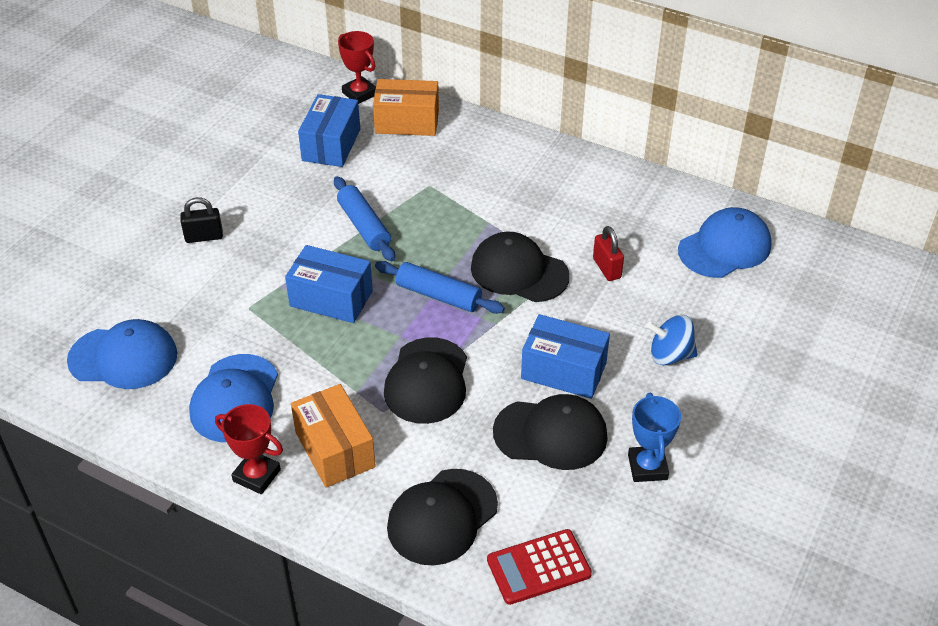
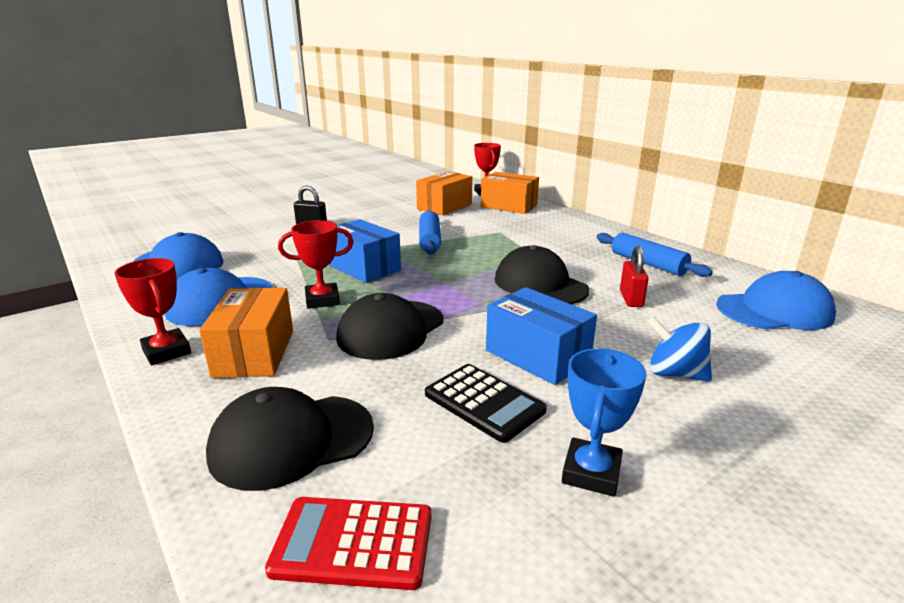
camera: 25 degrees right, 20 degrees down
(331, 145) = (444, 206): blue box -> orange box
(333, 363) = (322, 300): none -> red trophy
(438, 295) = (454, 283): blue rolling pin -> blue rolling pin (648, 264)
(550, 434) = (484, 402): black cap -> black calculator

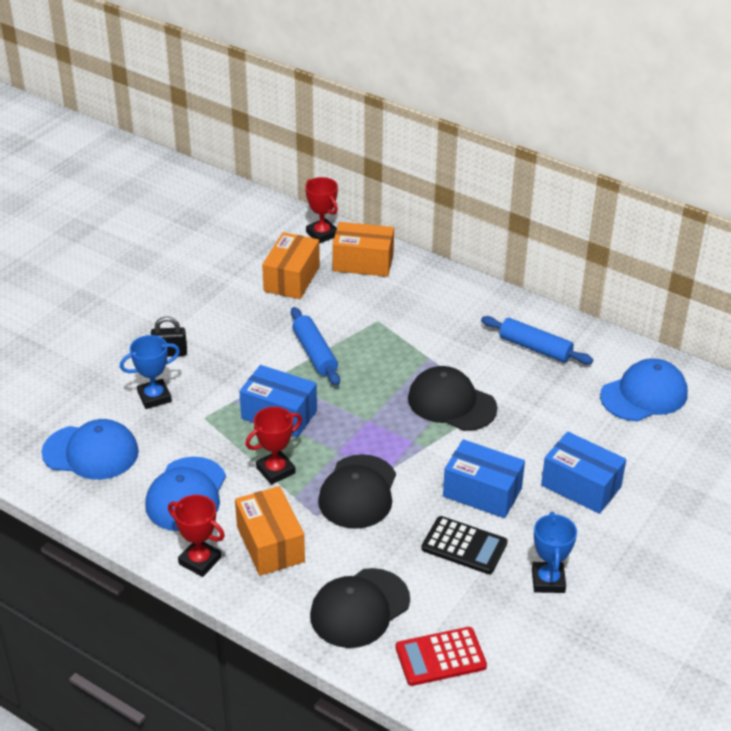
camera: 20 degrees left, 15 degrees up
(271, 244) = (154, 397): none -> blue trophy
(631, 299) = (532, 405): red padlock -> none
(675, 373) = (581, 486): blue spinning top -> blue box

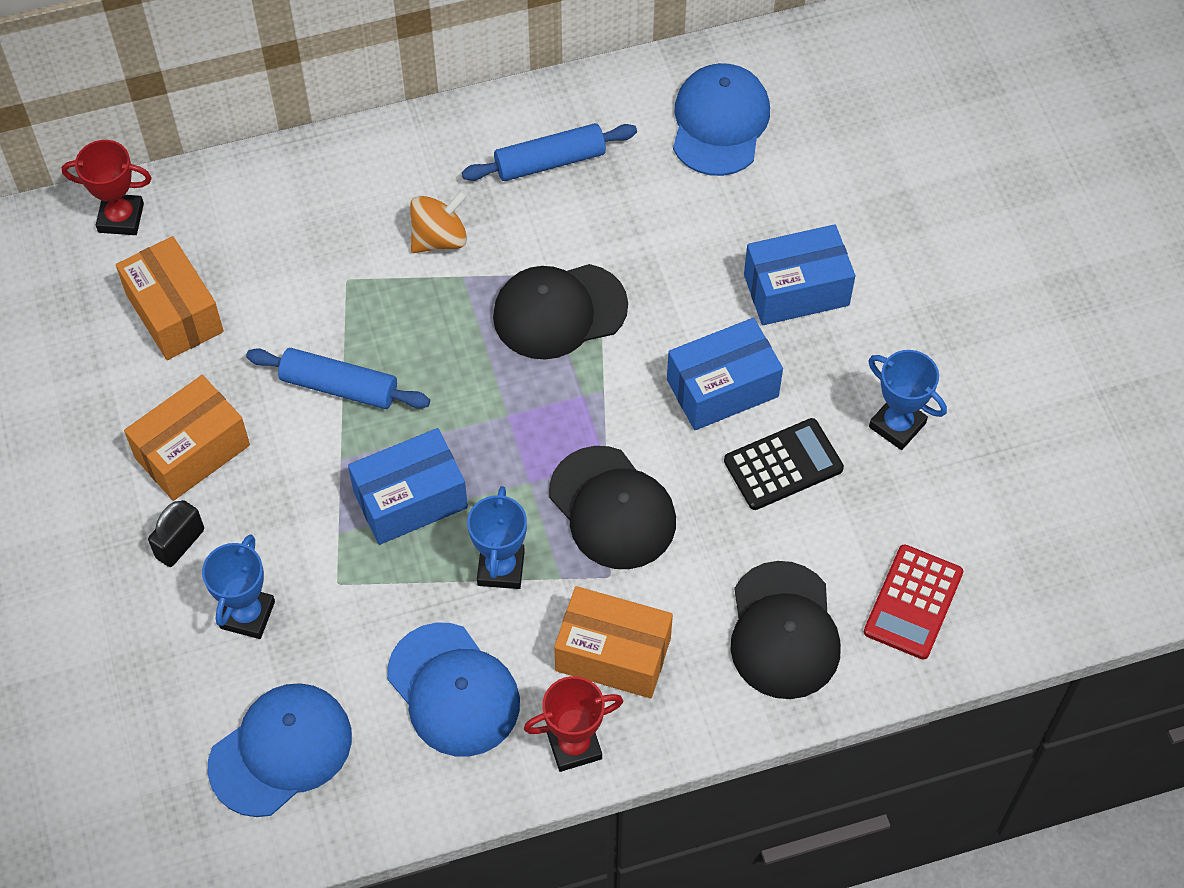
camera: 50 degrees left, 20 degrees up
(275, 470) = (501, 568): red trophy -> blue trophy
(363, 262) = (223, 215): orange box -> orange box (192, 451)
(440, 337) = (439, 238): none -> orange spinning top

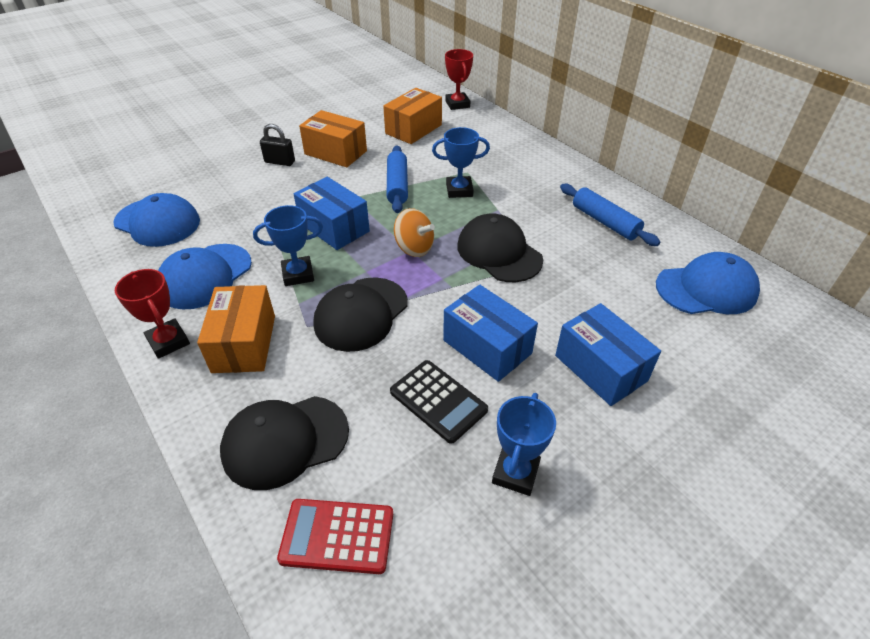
camera: 70 degrees right, 15 degrees down
(247, 615) = (242, 191): blue trophy -> blue trophy (459, 190)
(439, 238) = (517, 195): orange spinning top -> orange spinning top (414, 248)

